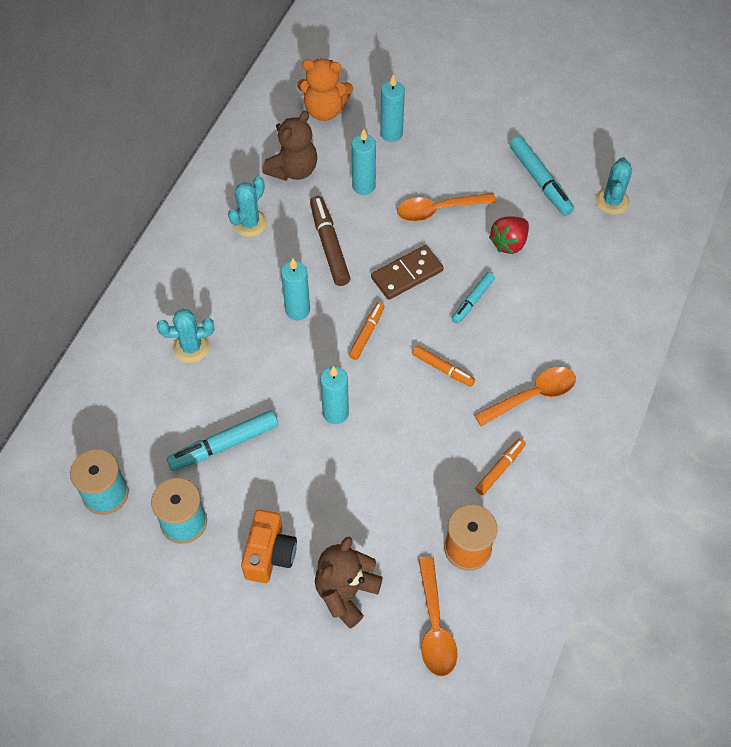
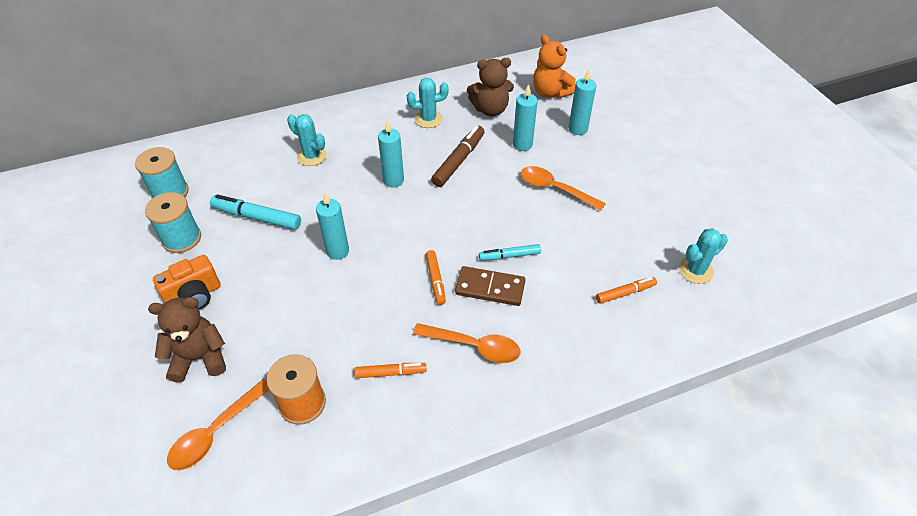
camera: 45 degrees right, 10 degrees down
(367, 333) = (416, 223): orange marker -> orange marker (625, 293)
(407, 274) = (485, 209): brown domino -> brown domino (490, 288)
(509, 243) = (580, 241): red strawberry -> none
(540, 181) = (652, 220): turquoise marker -> none

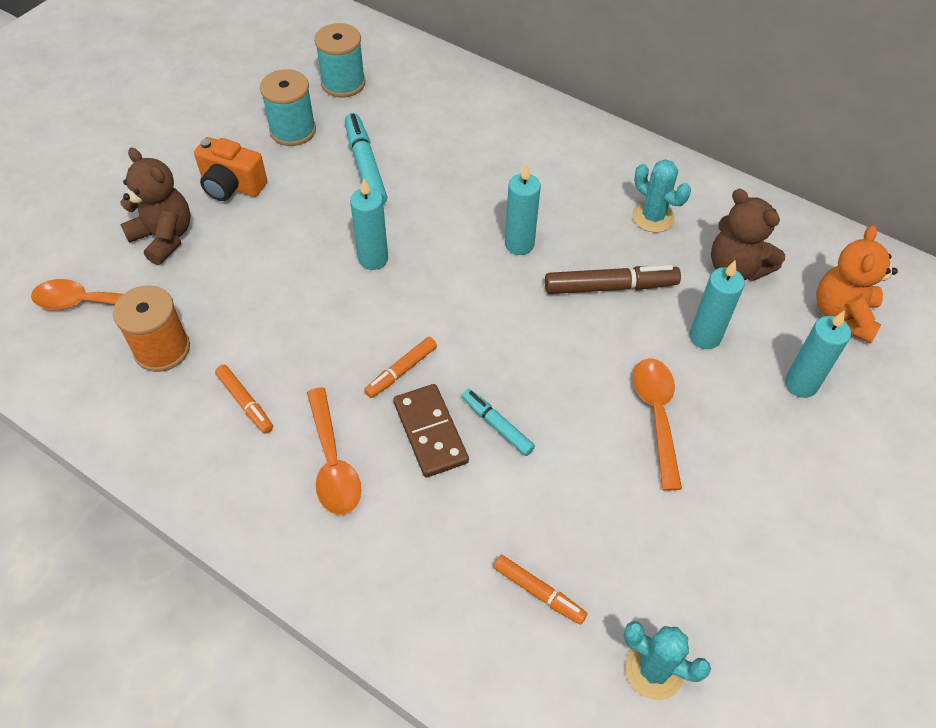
camera: 55 degrees right, 5 degrees up
(312, 156) = (490, 153): turquoise cactus -> none

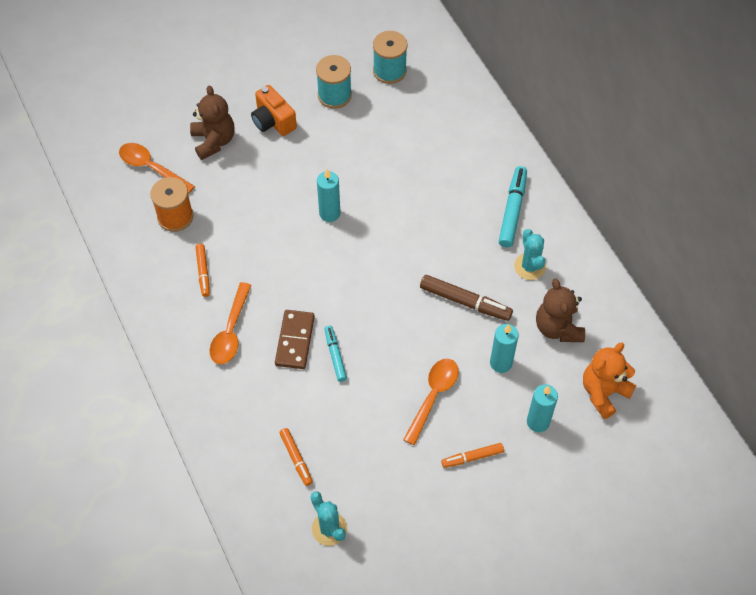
camera: 30 degrees right, 5 degrees up
(365, 166) = (365, 143): turquoise marker -> turquoise marker (512, 210)
(401, 371) = (301, 295): orange marker -> orange marker (472, 457)
(519, 244) = (427, 245): turquoise candle -> none

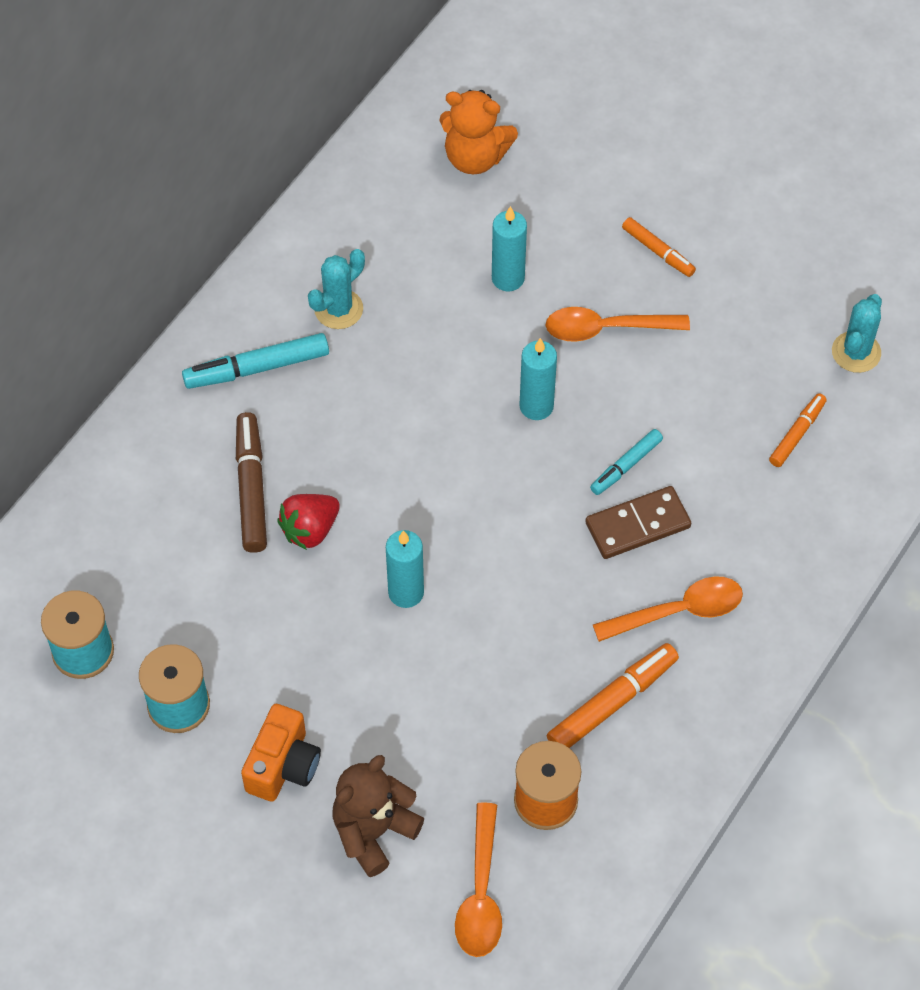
camera: 120 degrees left, 0 degrees up
(203, 272) = (612, 703): orange marker -> orange marker, size x1.61
(395, 189) = (310, 530): none -> red strawberry
(465, 302) = (443, 357): brown marker -> brown marker (251, 488)
(538, 422) = (563, 206): turquoise candle -> turquoise candle (536, 406)
(558, 328) = (414, 240): brown teddy bear -> none

